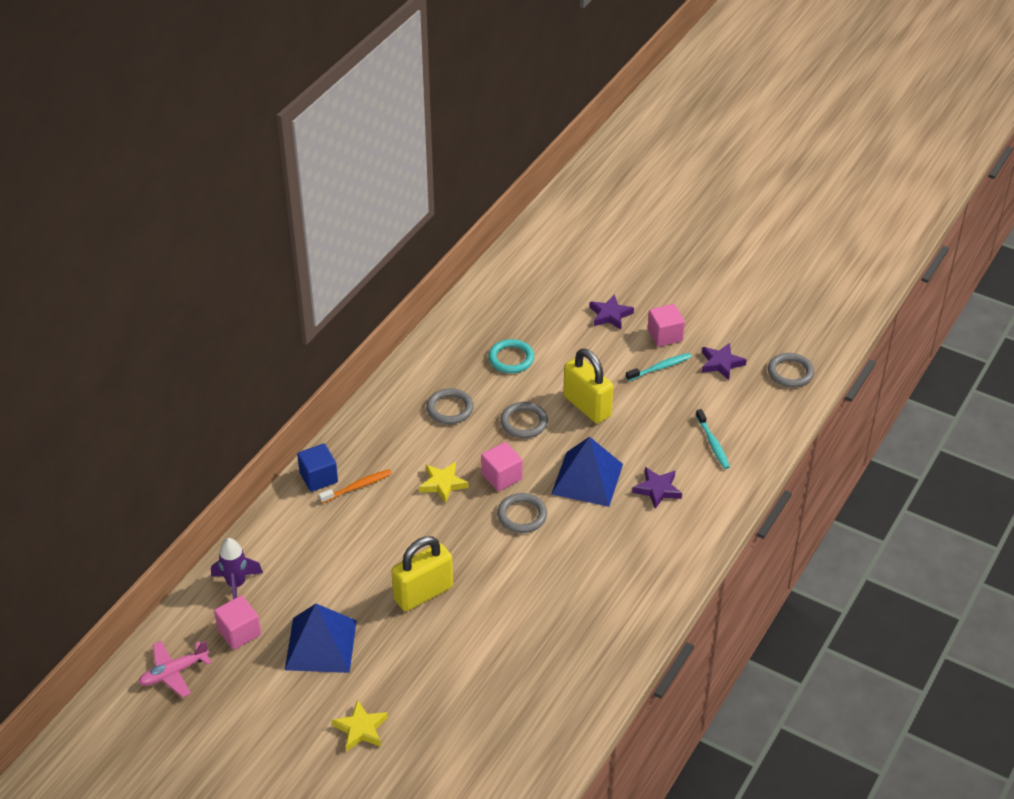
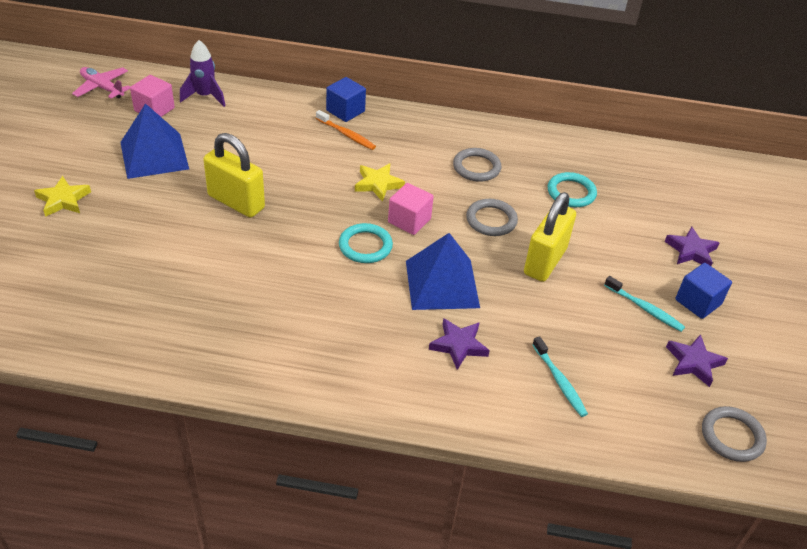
camera: 65 degrees right, 0 degrees up
(522, 515) = (365, 246): grey ring -> turquoise ring
(665, 335) = (698, 302): pink cube -> blue cube
(713, 443) = (559, 381): turquoise toothbrush -> turquoise toothbrush turned 75 degrees counterclockwise

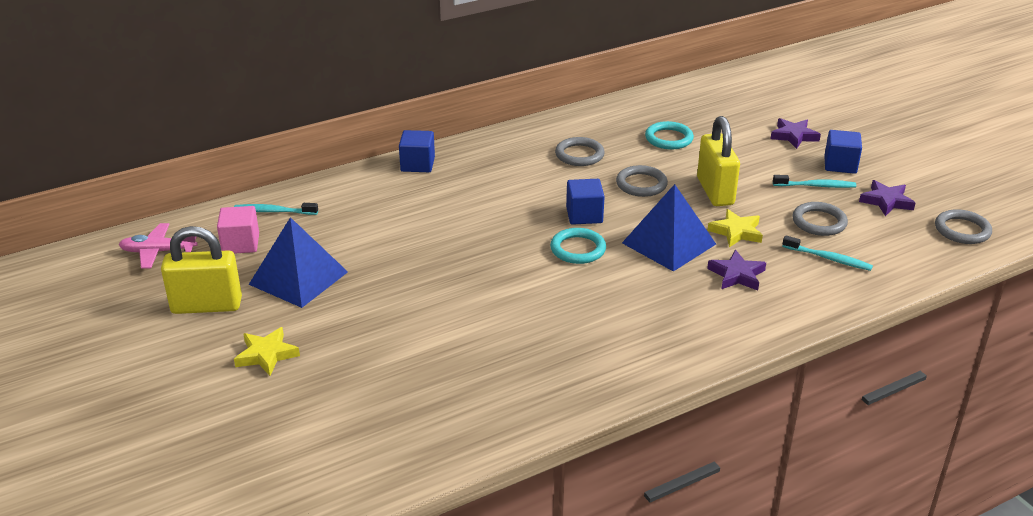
camera: 35 degrees left, 10 degrees down
(205, 96) = (274, 211): purple rocket -> turquoise toothbrush
(236, 202) = (428, 274): yellow padlock -> yellow padlock (207, 306)
(346, 134) = (444, 181): orange toothbrush -> none
(378, 184) = (523, 203): yellow star -> yellow star (736, 232)
(409, 221) = (584, 215): pink cube -> blue cube
(599, 343) = (819, 222): none -> grey ring

